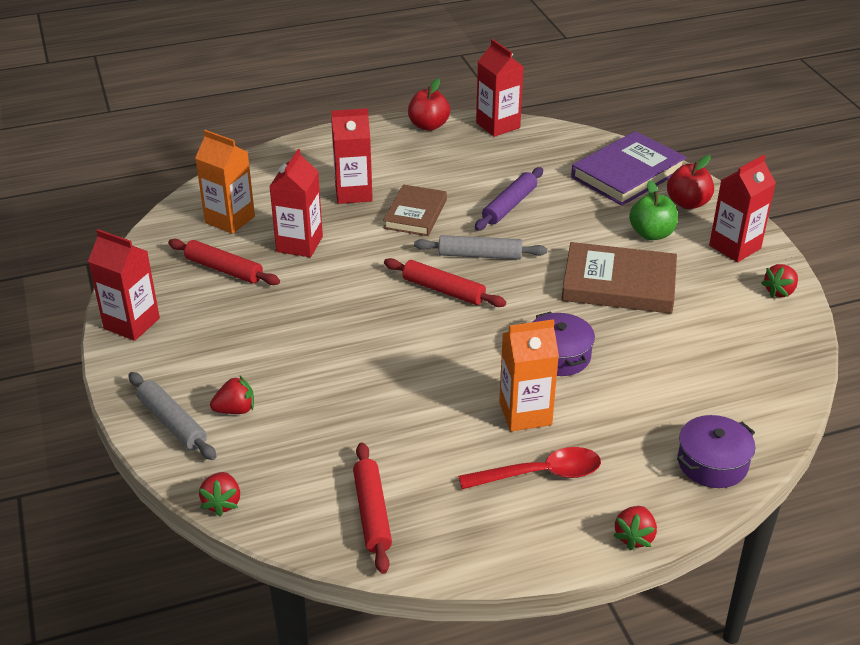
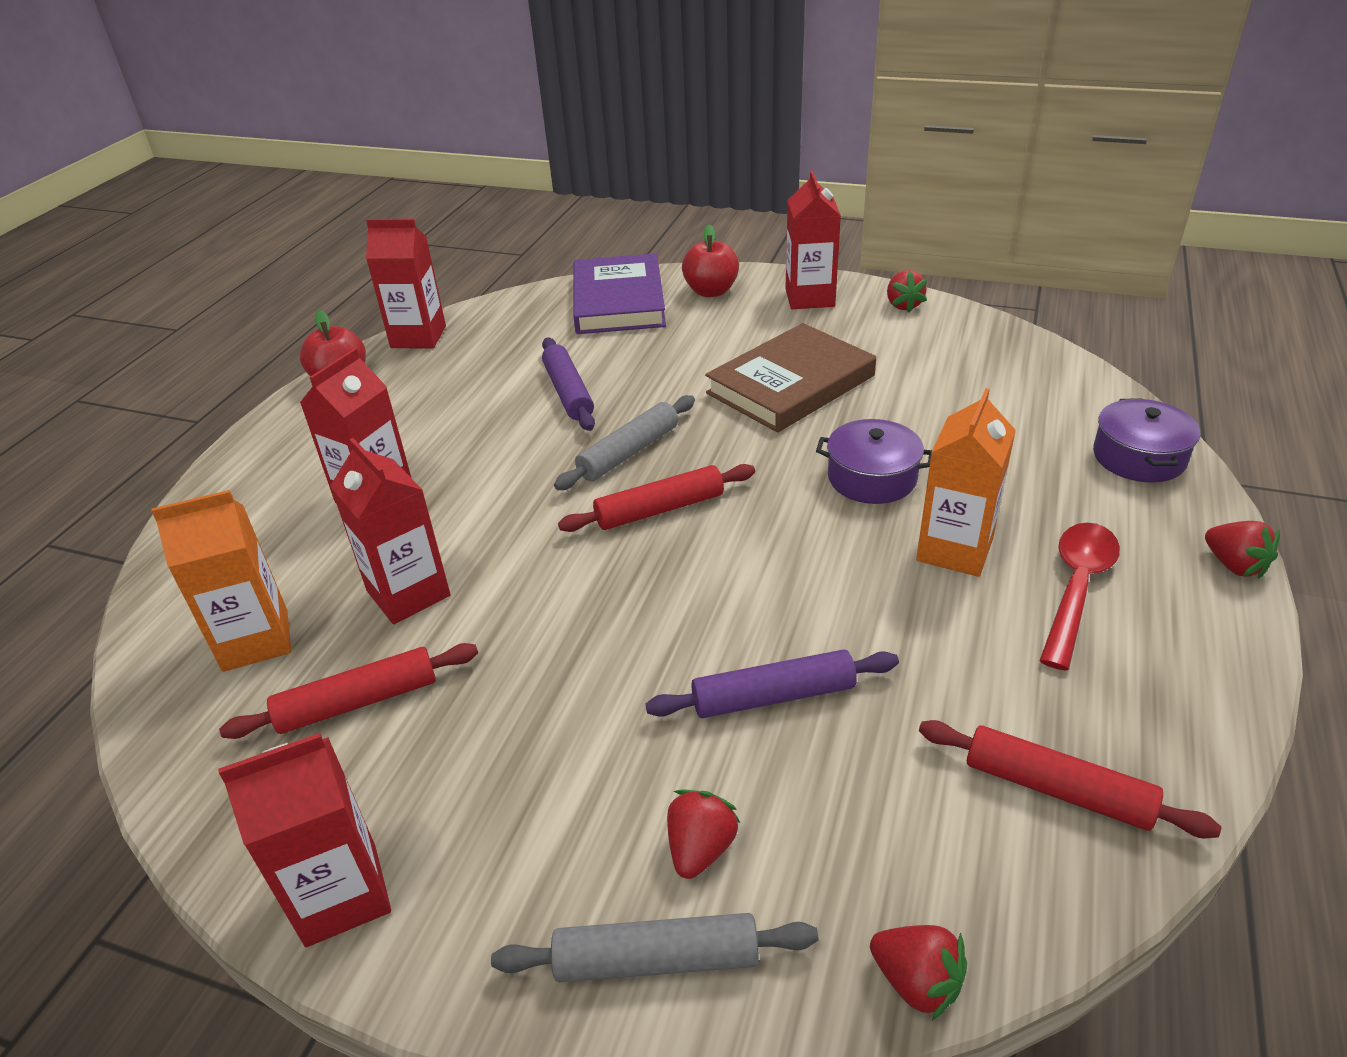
camera: 50 degrees left, 0 degrees up
(345, 392) = (773, 696): none -> purple rolling pin
(415, 214) = (487, 465): brown book -> none
(651, 234) = (733, 331): green apple -> none

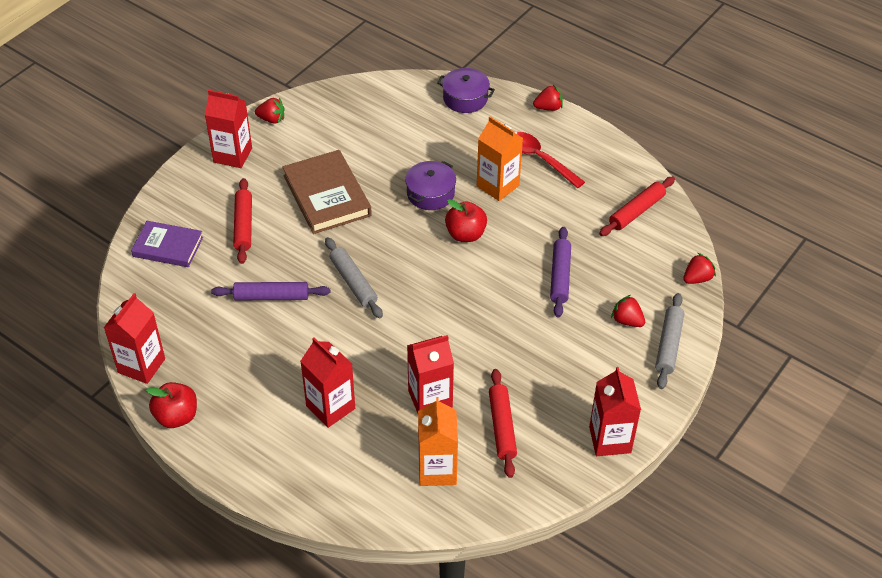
camera: 75 degrees left, 10 degrees up
(619, 301) = (168, 247): purple book -> purple book, size x0.66
(660, 509) = (413, 282): red rolling pin -> red rolling pin (244, 225)
(711, 291) = (189, 198): red apple -> red apple (465, 234)

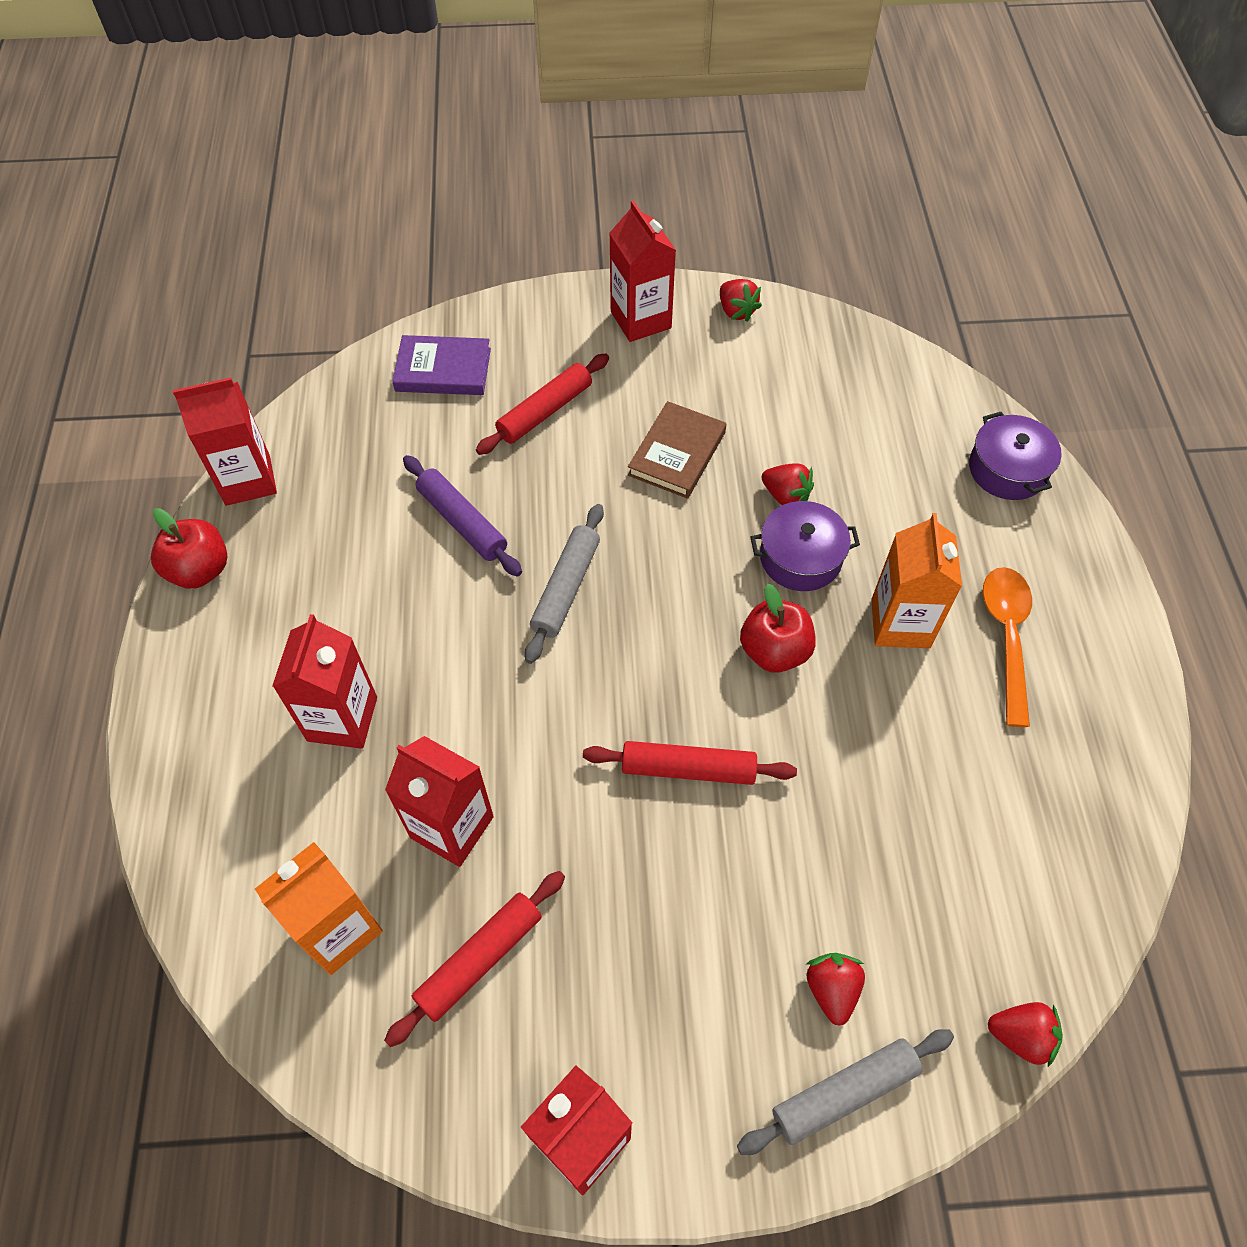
camera: 50 degrees right, 10 degrees up
(168, 247) = (443, 370): purple book -> purple book turned 60 degrees counterclockwise
(326, 196) = (677, 453): brown book -> brown book, size x0.66
(540, 159) = (1006, 637): red spoon -> orange spoon
(548, 108) = (1111, 575): red strawberry -> red strawberry (785, 496)
(560, 276) = (822, 828): purple rolling pin -> none
(636, 211) = (1055, 840): red rolling pin -> red rolling pin (688, 768)

